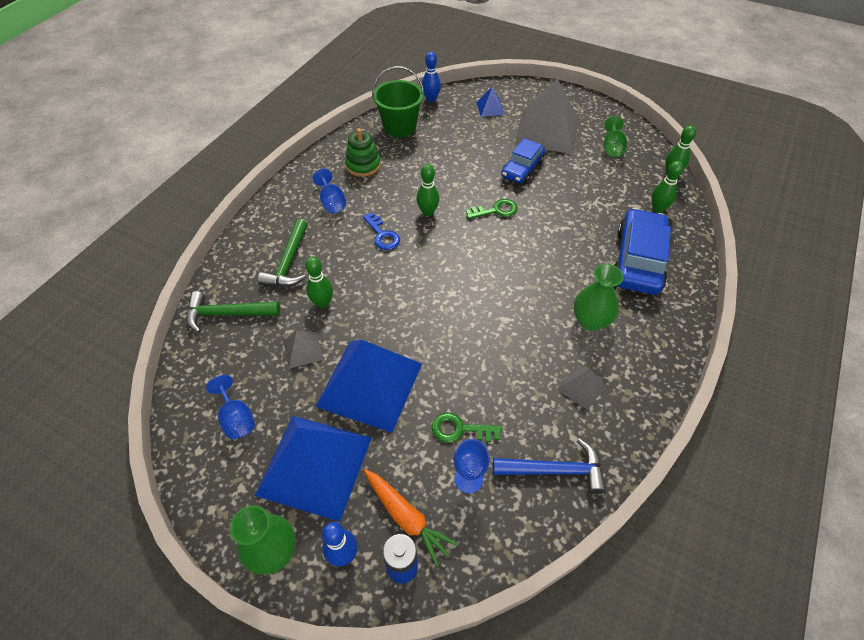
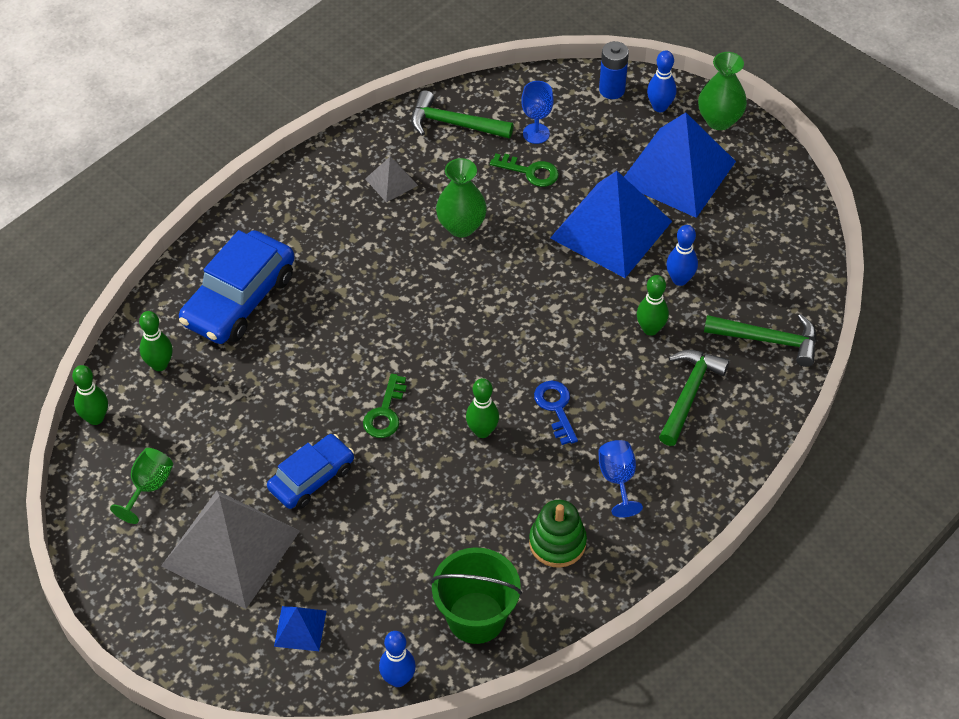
camera: 165 degrees left, 0 degrees up
(237, 419) = (753, 226): blue goblet -> none
(303, 350) = (679, 279): grey pyramid -> blue bowling pin
(406, 517) = (600, 119): orange carrot -> none
(495, 210) = (385, 412): green key -> green key turned 75 degrees counterclockwise
(554, 470) = (454, 124): blue hammer -> green hammer
(590, 321) = (343, 242): green vase -> green vase (461, 226)

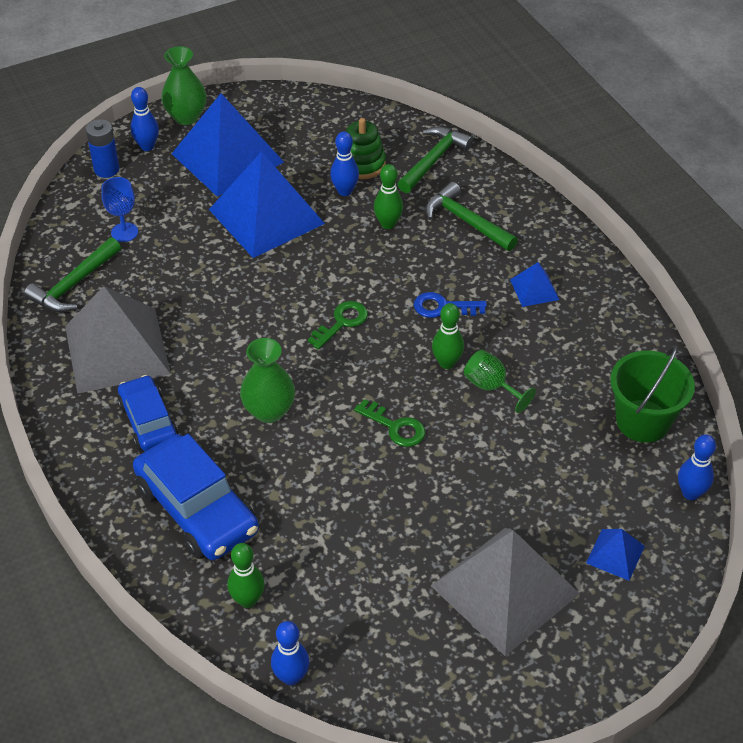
camera: 70 degrees left, 5 degrees down
(95, 418) = (291, 677): green bowling pin -> blue bowling pin
(148, 487) = (403, 645): green goblet -> green goblet (491, 387)
(311, 478) = (447, 503): blue car -> blue car (148, 421)
(391, 182) = (117, 349): grey pyramid -> grey pyramid, size x2.27
(461, 226) = (204, 313): green vase -> green vase (269, 411)
(530, 172) = (167, 249): green key -> green key (341, 323)
(557, 543) = (584, 346): green stacking toy -> green stacking toy (362, 164)
(618, 479) = (534, 289): blue goblet -> blue pyramid

